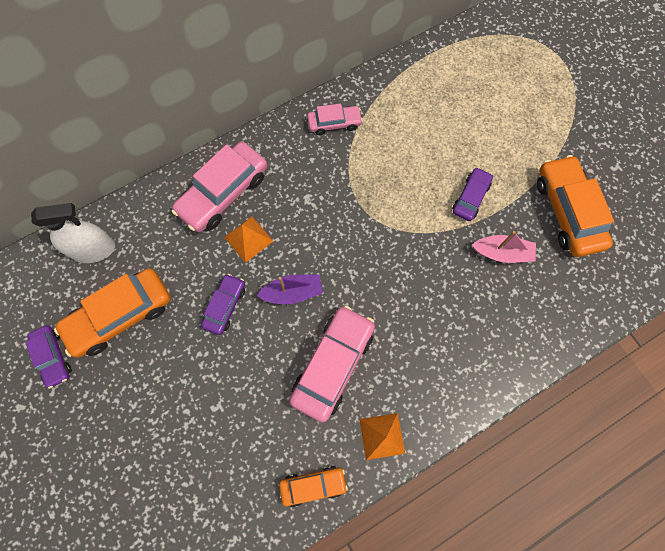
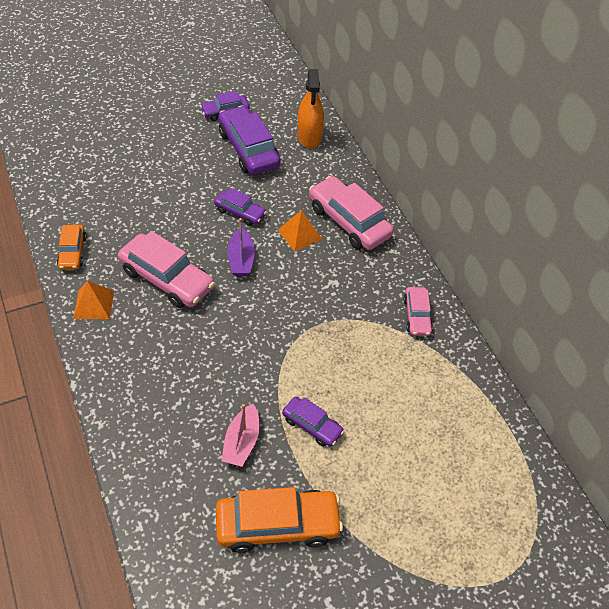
camera: 95 degrees right, 20 degrees down
(93, 249) = (309, 137): white spray bottle -> orange spray bottle
(120, 315) = (248, 149): orange car -> purple car

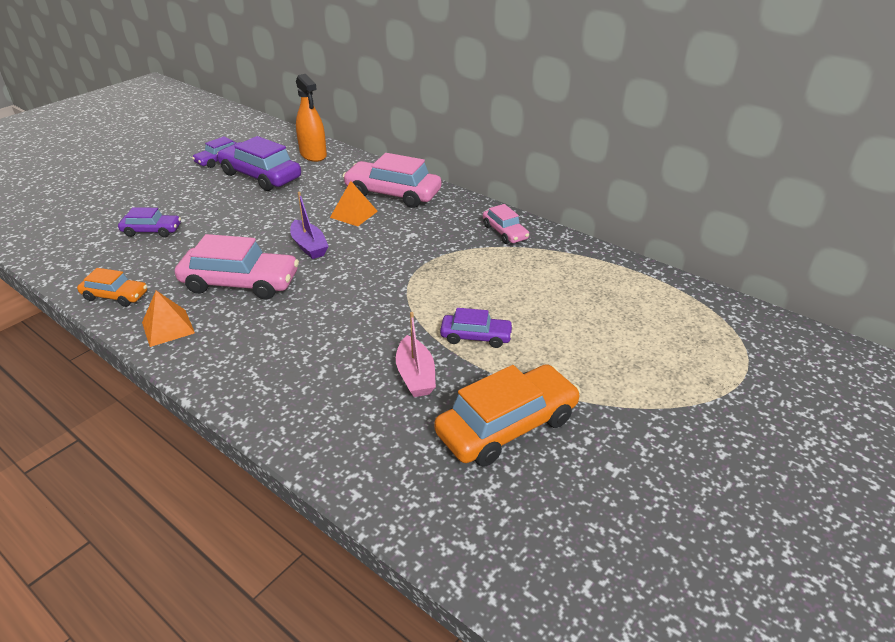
camera: 25 degrees left, 15 degrees down
(72, 252) = (115, 296): orange car -> orange car turned 45 degrees counterclockwise
(240, 212) = (283, 217): purple car -> purple car (152, 231)

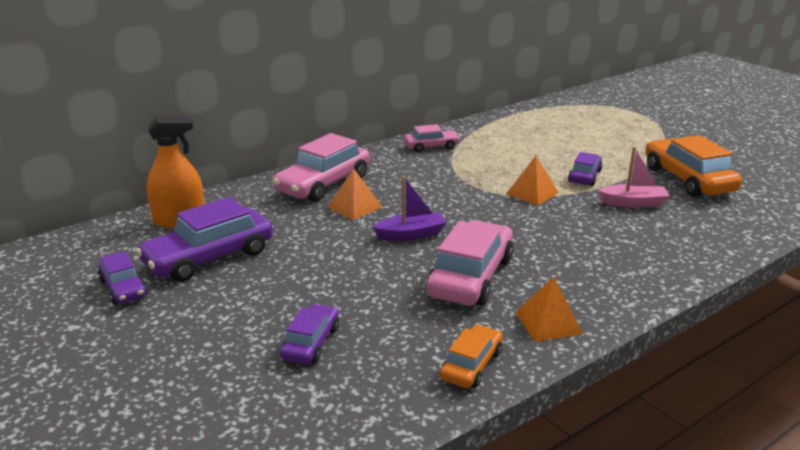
camera: 75 degrees left, 10 degrees down
(416, 303) = (532, 193): none -> orange pyramid

